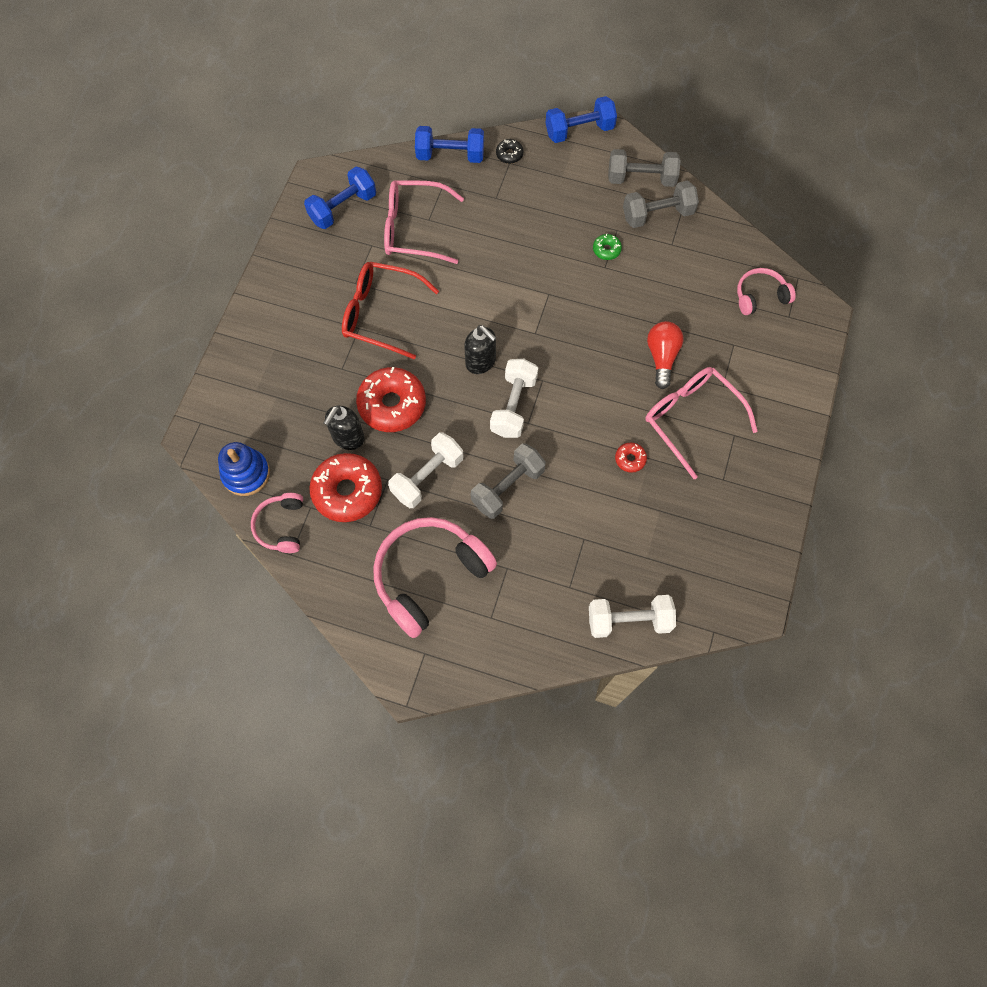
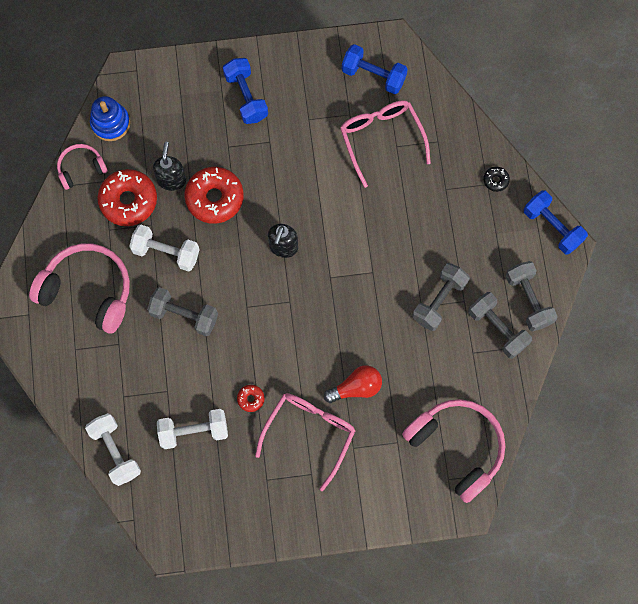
camera: 65 degrees right, 5 degrees up
(348, 438) = (172, 180): black soap dispenser -> black soap dispenser turned 90 degrees clockwise
(381, 314) = (290, 152): red glasses -> none
(450, 155) = (469, 133): blue dumbbell -> blue dumbbell (246, 97)
(513, 406) = (256, 289): white dumbbell -> white dumbbell (194, 431)
(606, 250) = (439, 301): green donut -> grey dumbbell
(760, 296) = (456, 447): pink headphones -> pink headphones, size x1.89

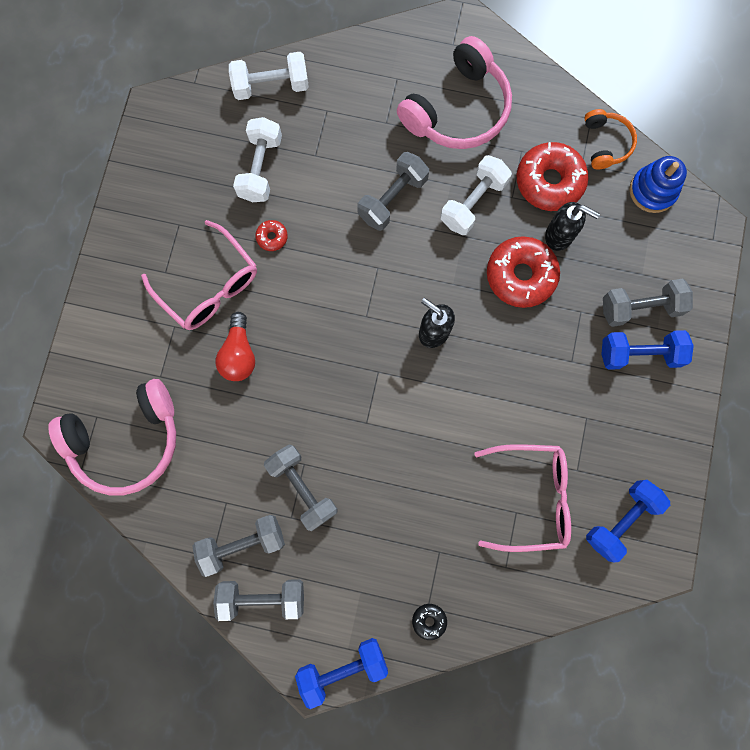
camera: 110 degrees right, 5 degrees up
(81, 168) = (605, 143): pink headphones -> orange headphones
(210, 106) = (640, 307): none -> grey dumbbell

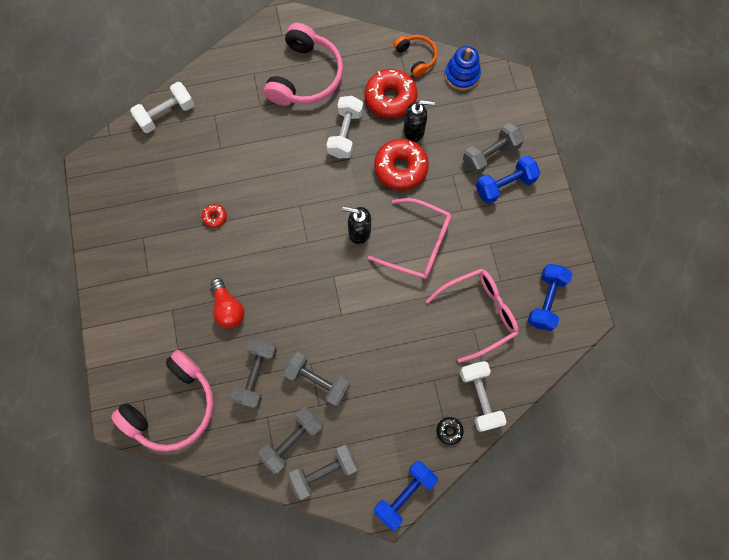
camera: 25 degrees left, 5 degrees down
(209, 286) = (184, 270): pink glasses -> pink glasses (418, 244)
(260, 168) = (185, 173): white dumbbell -> white dumbbell (479, 397)
(392, 199) = (288, 154): grey dumbbell -> grey dumbbell (256, 375)

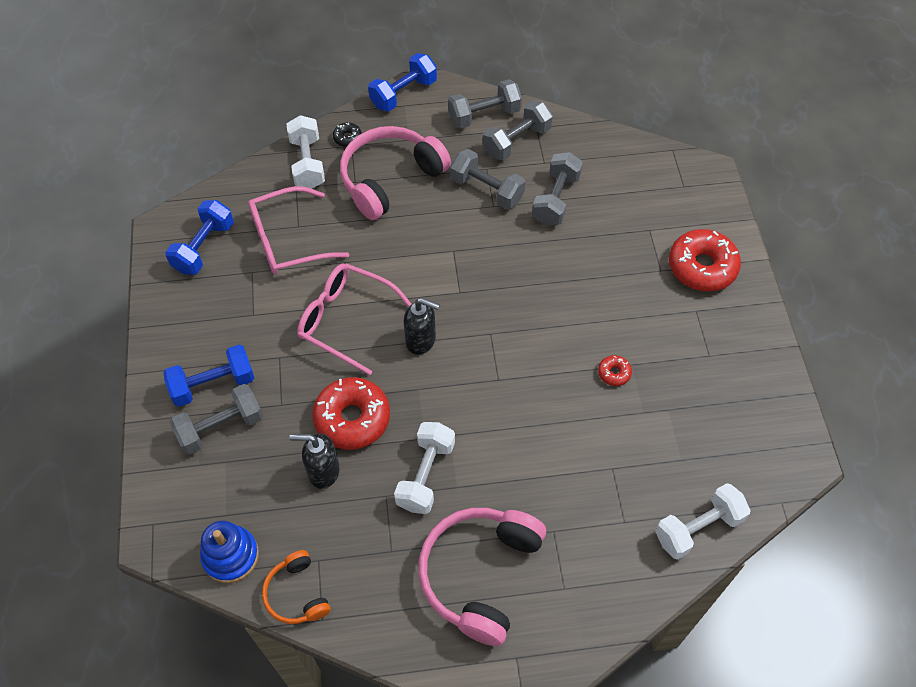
camera: 175 degrees left, 15 degrees down
(173, 406) = (648, 178): pink headphones -> pink headphones (390, 179)
(228, 308) = (591, 267): red light bulb -> none
(390, 98) = (350, 526): red donut -> red donut (702, 267)

